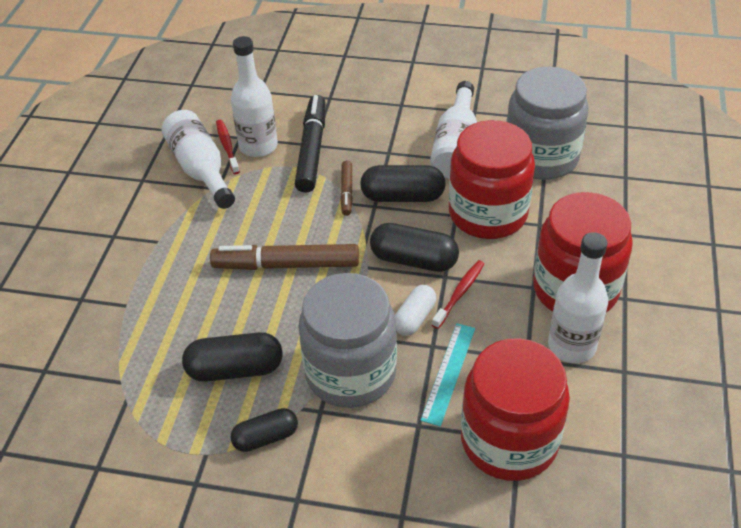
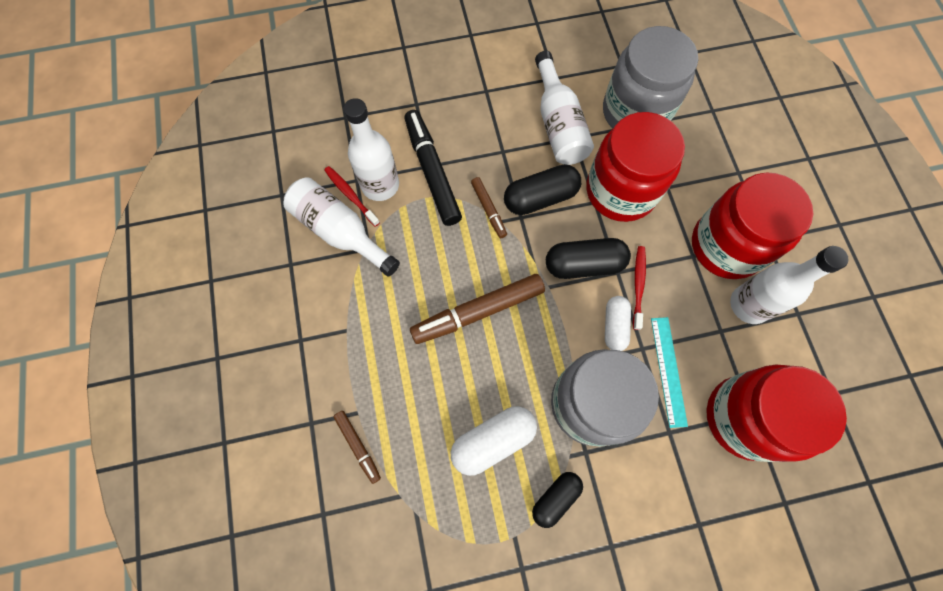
camera: 25 degrees left, 25 degrees up
(109, 330) = (358, 446): none -> brown marker
(235, 369) = (493, 440): black capsule -> white capsule

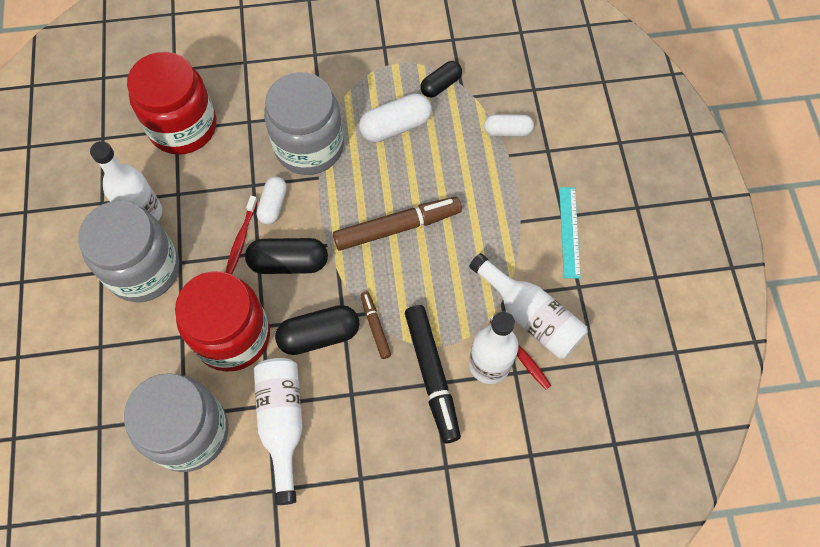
camera: 175 degrees left, 5 degrees down
(358, 446) = (507, 131): brown marker -> white capsule
(555, 498) = (351, 85): black capsule -> black capsule (440, 85)
(668, 371) = (235, 166): turquoise ruler -> turquoise ruler (569, 232)
(726, 246) = (143, 269): red jar -> grey jar

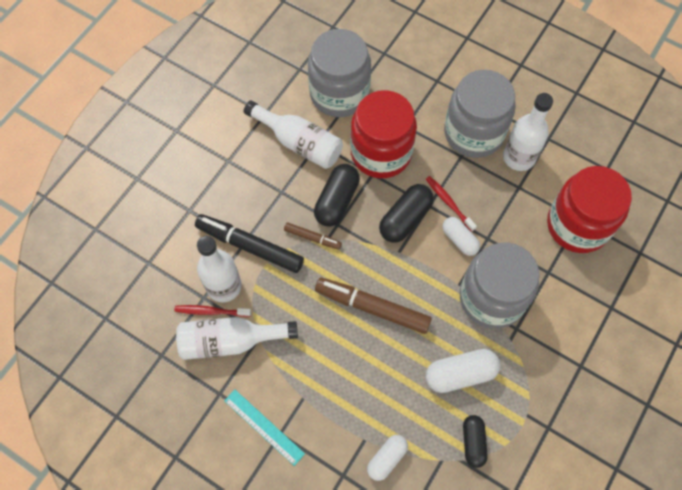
camera: 130 degrees right, 0 degrees up
(395, 126) = (460, 374): white capsule -> white capsule turned 60 degrees clockwise
(397, 227) = (372, 307): brown marker -> brown marker turned 90 degrees clockwise

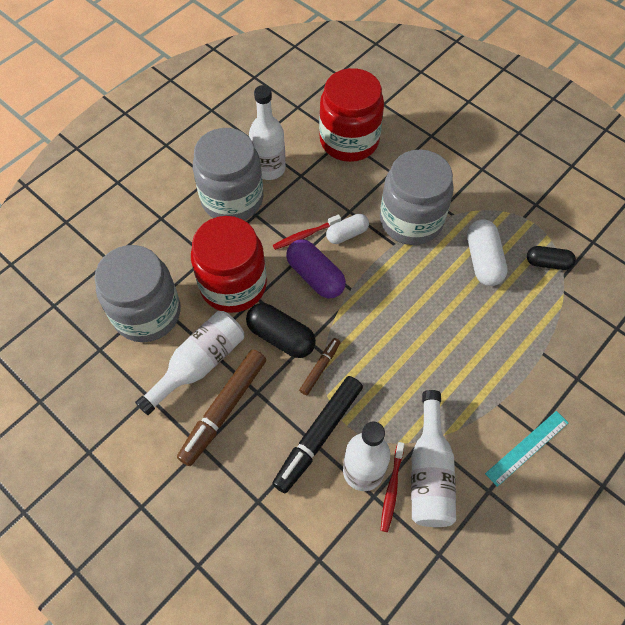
camera: 80 degrees left, 5 degrees down
(372, 307) = (408, 323): brown marker -> brown marker (224, 409)
(387, 458) = (561, 337): white capsule -> none
(405, 219) = (315, 276): black capsule -> purple capsule

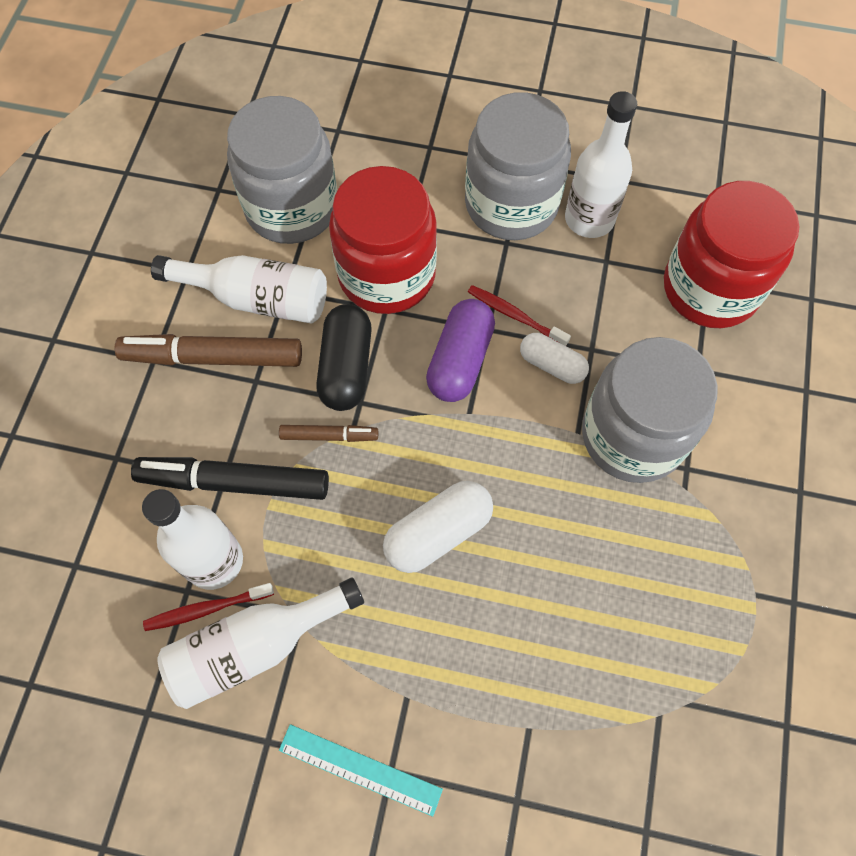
camera: 60 degrees right, 5 degrees up
(483, 260) = (633, 568): white capsule -> white capsule (438, 533)
(547, 263) = (695, 668): black capsule -> none

